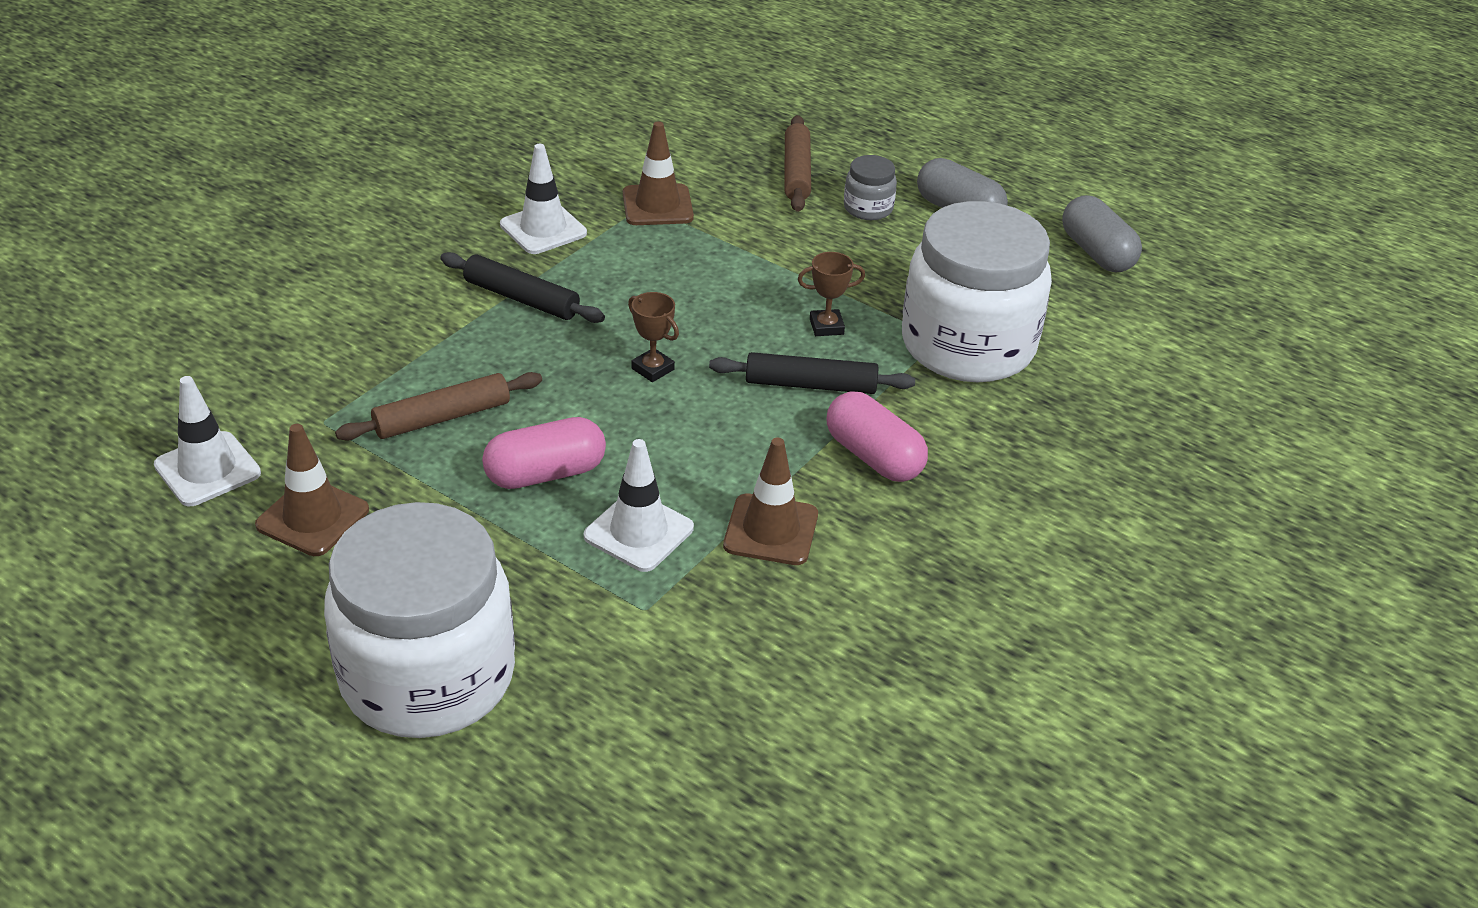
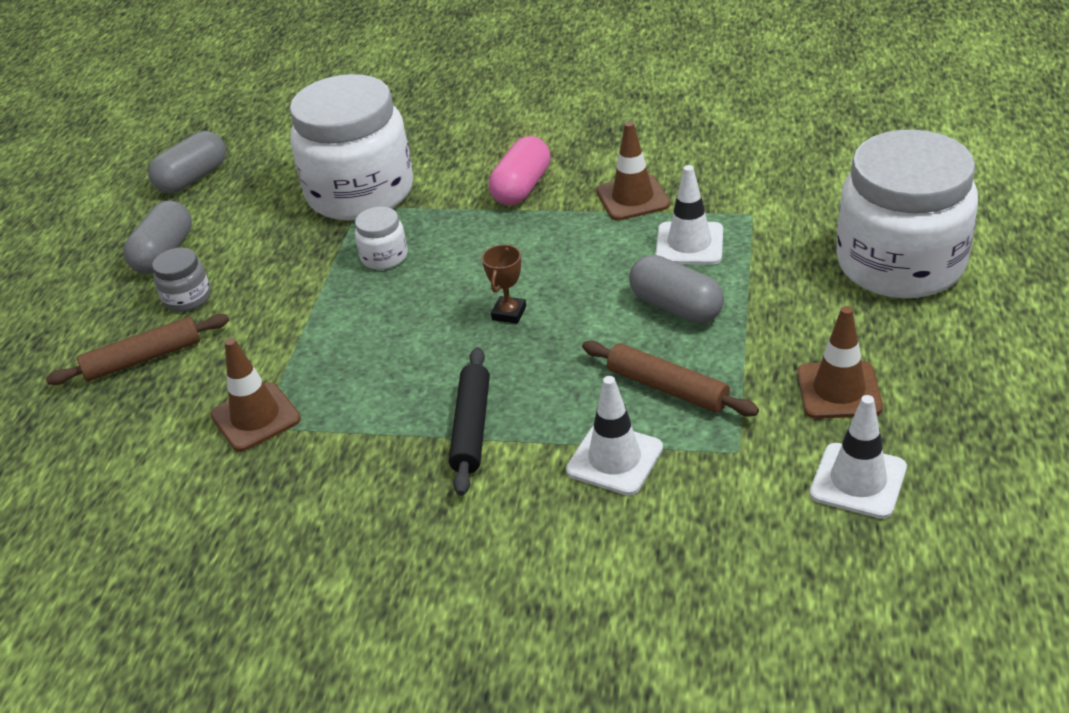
camera: 110 degrees left, 0 degrees up
(543, 229) = (347, 471): white traffic cone -> white traffic cone (614, 459)
(545, 474) = (676, 307): pink capsule -> grey capsule
(811, 385) = (464, 238): black rolling pin -> none
(826, 326) = (384, 257): brown trophy -> white jar

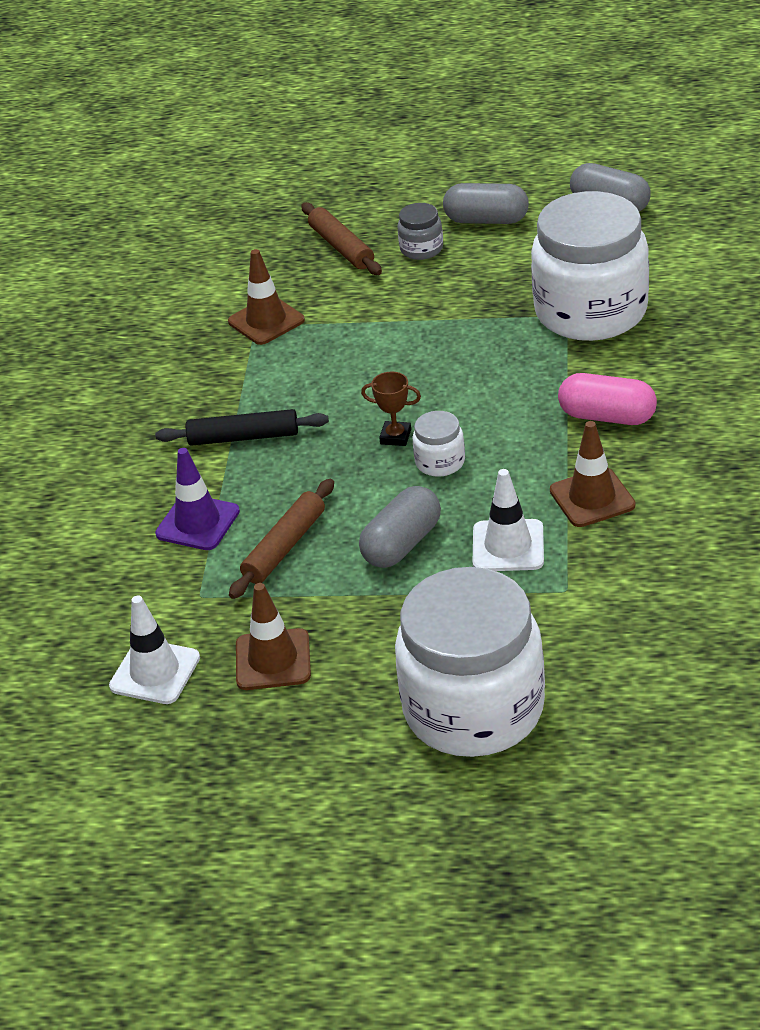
camera: 85 degrees right, 0 degrees up
(384, 257) = (483, 347): white jar -> white jar (440, 462)
(614, 459) = (198, 523): white traffic cone -> purple traffic cone

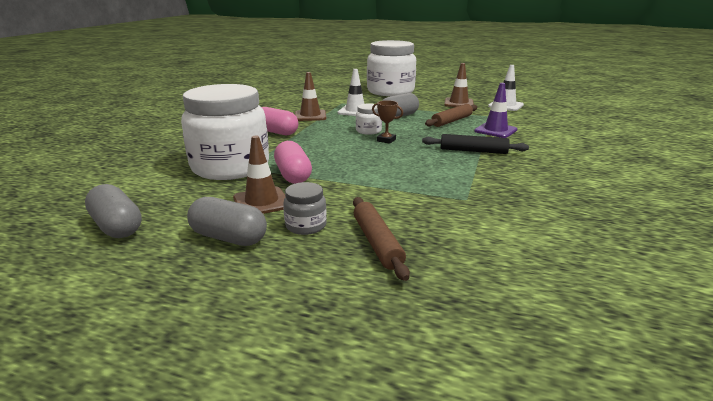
camera: 170 degrees left, 15 degrees down
(266, 321) = (457, 200): brown traffic cone -> brown traffic cone (262, 202)
(490, 316) = (293, 175): none -> pink capsule

